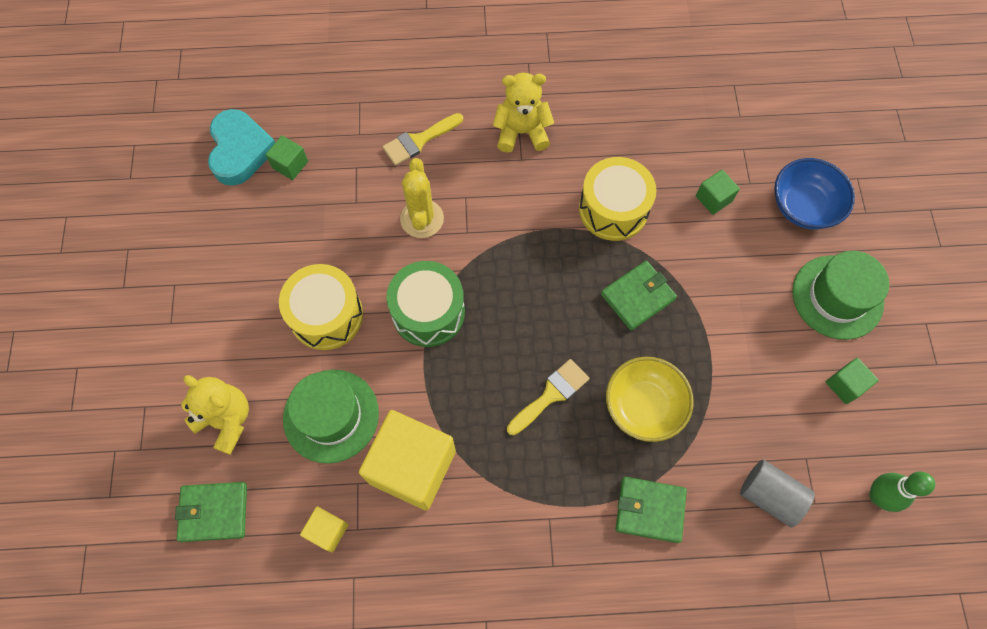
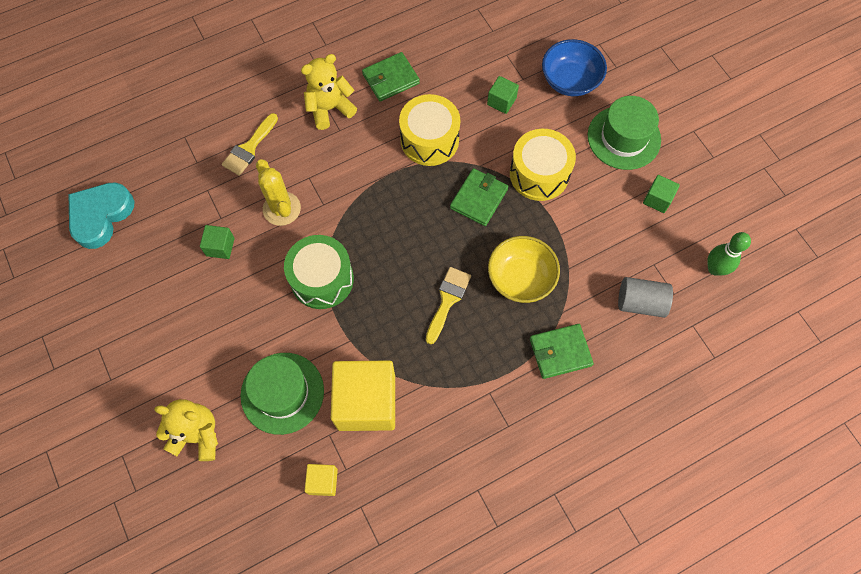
camera: 25 degrees left, 0 degrees up
(214, 512) = (223, 510): green wallet -> green wallet (391, 79)
(240, 151) = (101, 216): turquoise heart -> turquoise heart turned 120 degrees counterclockwise
(290, 165) = (150, 210): green cube -> green cube (220, 247)
(326, 315) = (240, 317): yellow drum -> yellow drum (539, 174)

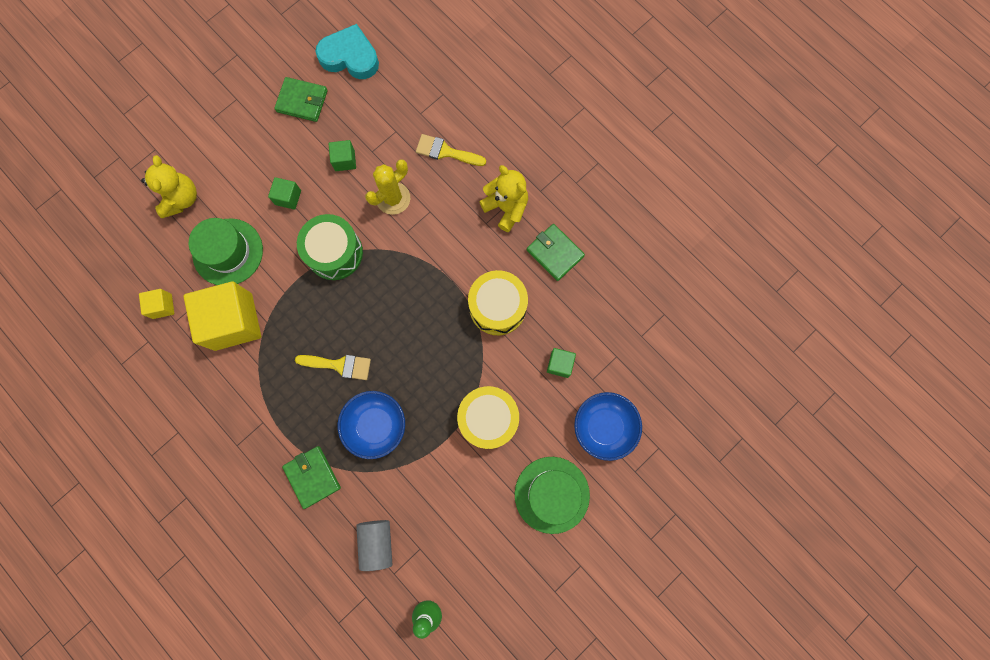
camera: 75 degrees right, 10 degrees up
(479, 198) = (447, 368): green wallet -> green wallet (302, 101)
(520, 278) = (375, 425): yellow bowl -> blue bowl
(657, 199) = (490, 541): green cube -> green cube (288, 197)

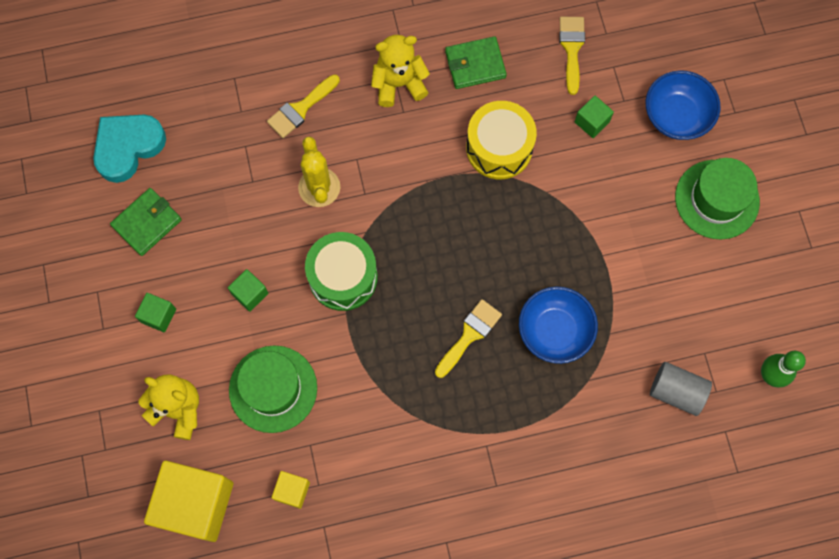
camera: 60 degrees left, 5 degrees down
(233, 321) = (356, 421): yellow cube -> yellow cube (196, 504)
(312, 477) = (573, 422): green wallet -> none
(344, 160) = (245, 214): green cube -> green cube (158, 315)
(488, 419) = (609, 218): yellow drum -> none
(611, 317) = (572, 49): none -> yellow brush

